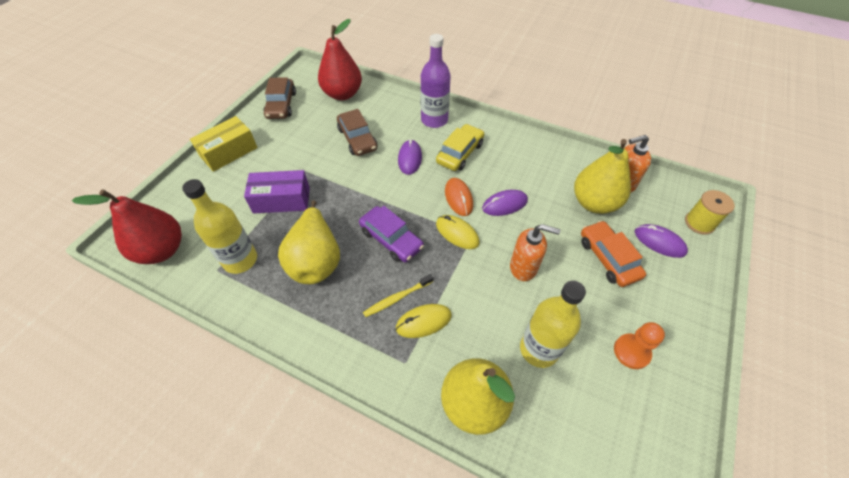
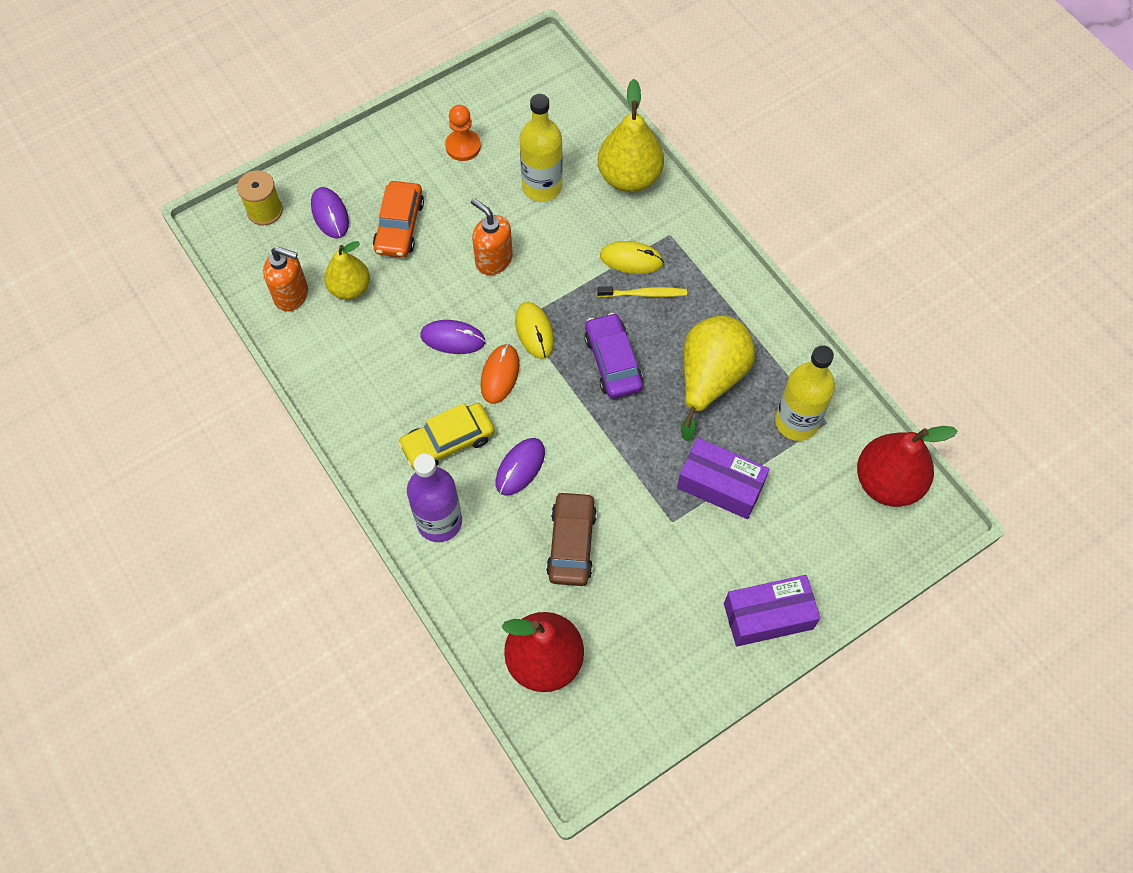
camera: 150 degrees left, 10 degrees up
(229, 152) = (768, 616): yellow box -> purple box
(281, 105) = (655, 687): brown car -> none
(594, 203) = (350, 288): yellow pear -> yellow pear, size x0.65

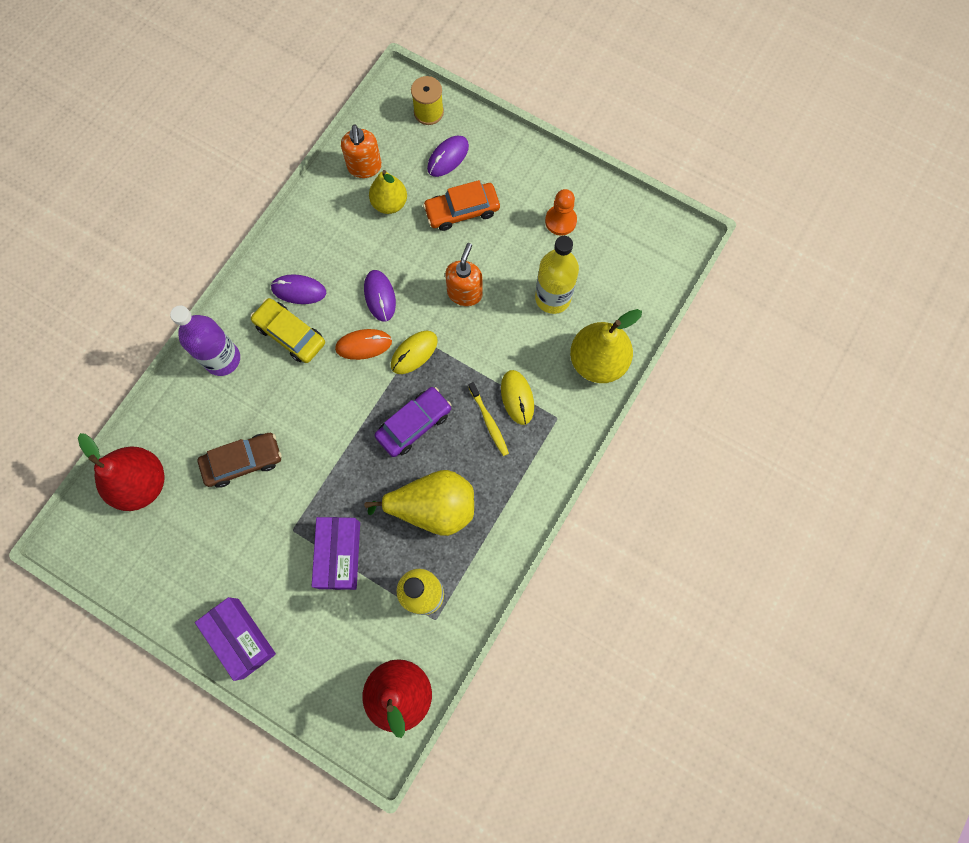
camera: 65 degrees right, 10 degrees up
(520, 467) = (291, 396): purple mouse -> purple mouse (299, 290)

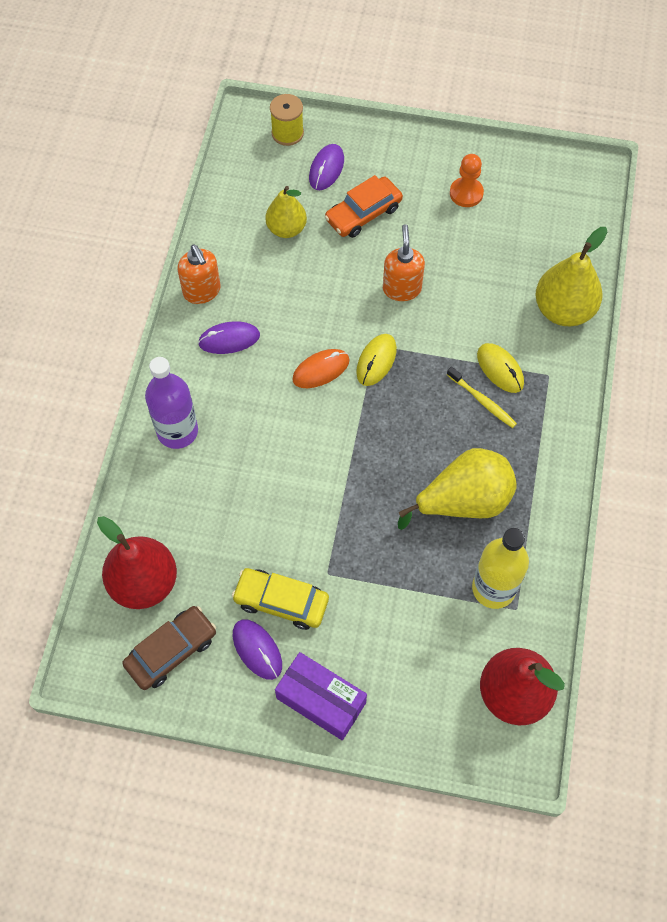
camera: 20 degrees left, 10 degrees down
(243, 462) = (244, 524): brown car -> brown car (171, 651)
(290, 334) = (239, 384): yellow car -> yellow car (281, 601)
(339, 555) = (388, 581): purple box -> none
(364, 167) = (245, 203): orange soap dispenser -> orange soap dispenser (202, 291)
(380, 296) = (316, 319): purple mouse -> purple mouse (257, 650)
(414, 424) = (407, 428): purple car -> none
(553, 297) = (491, 265): yellow bottle -> none

